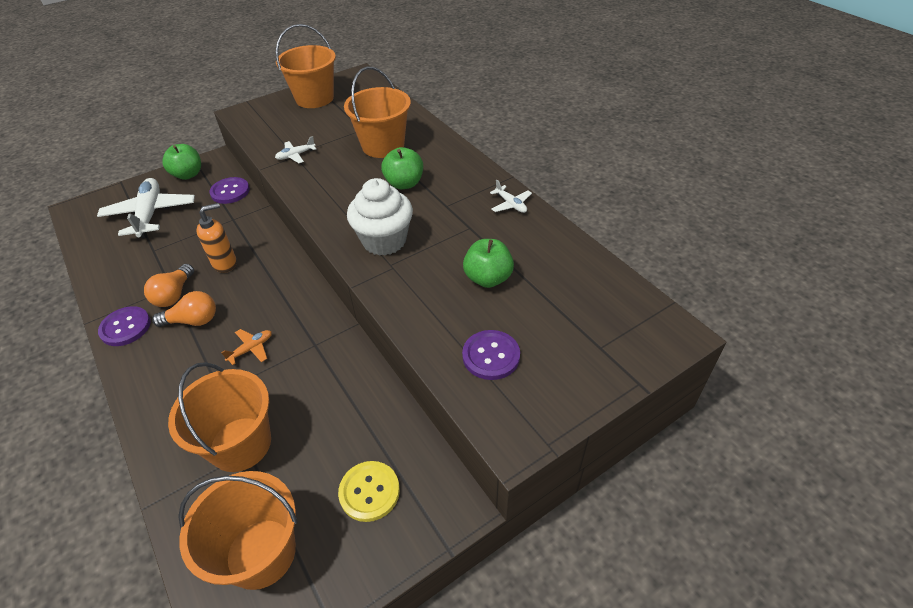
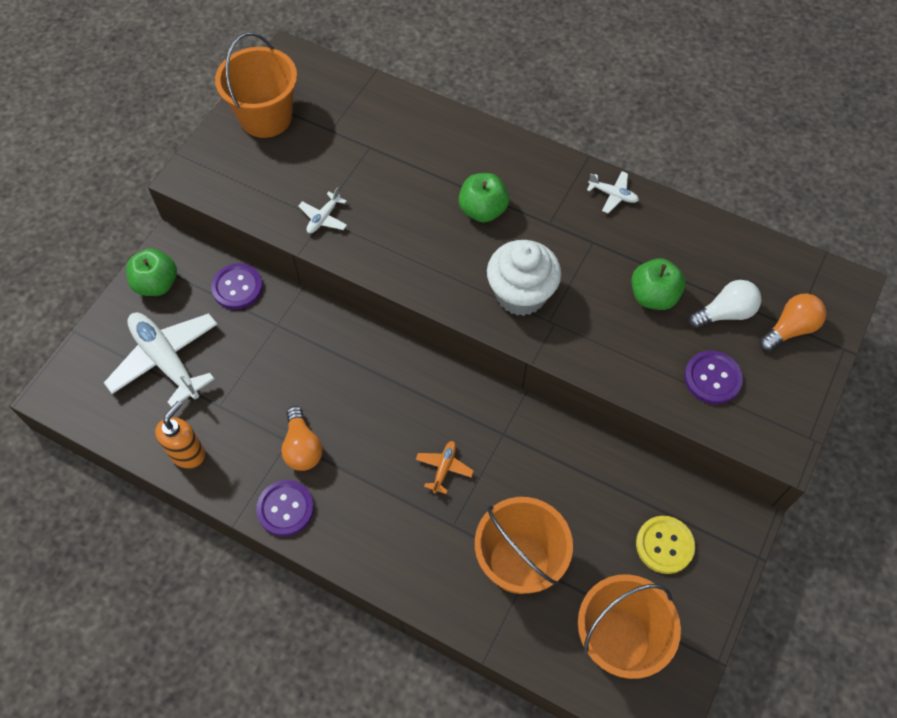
camera: 30 degrees left, 15 degrees up
(193, 320) = (353, 467): orange light bulb -> orange light bulb (790, 329)
(225, 263) = (324, 385): orange soap dispenser -> orange soap dispenser (188, 454)
(383, 146) = (415, 164): orange bucket -> none
(541, 312) = (725, 313): none -> white light bulb

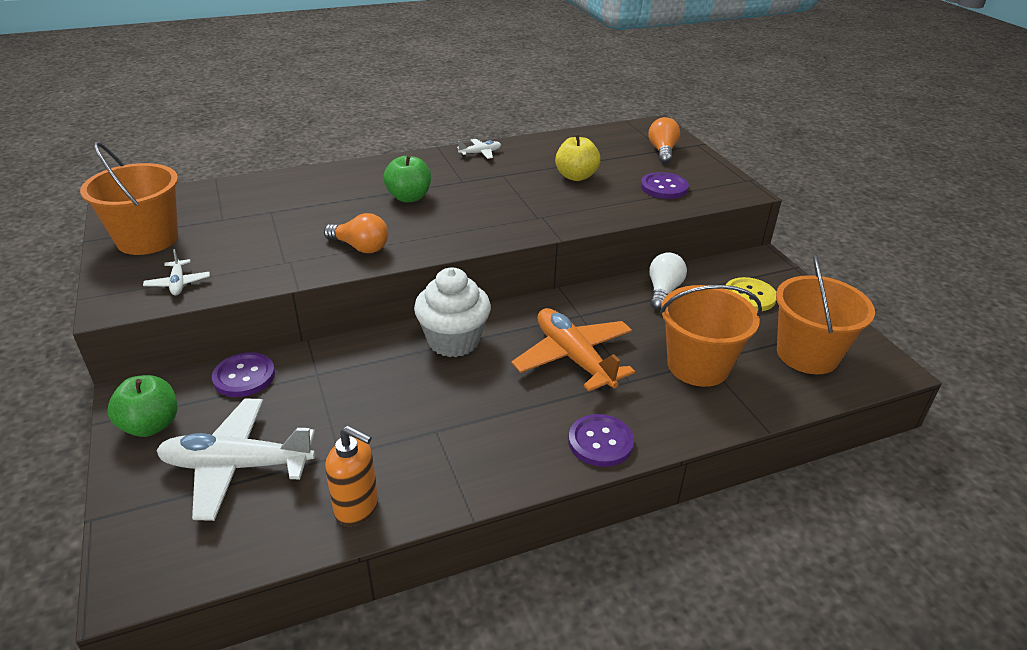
camera: 50 degrees left, 25 degrees down
(188, 454) = (357, 508): orange soap dispenser -> orange soap dispenser turned 135 degrees clockwise
(285, 508) = (500, 471): purple button -> purple button (600, 442)
(302, 447) = (454, 425): orange light bulb -> orange light bulb (360, 247)
(323, 218) = (289, 260): white plane -> white plane (178, 283)
(444, 468) = (573, 358): orange plane -> orange plane, size x2.19
(521, 294) = (500, 217): white cupcake -> white cupcake (453, 341)
(653, 296) = (576, 176): green apple -> yellow apple
(725, 313) = (623, 162): white light bulb -> white light bulb (663, 291)

